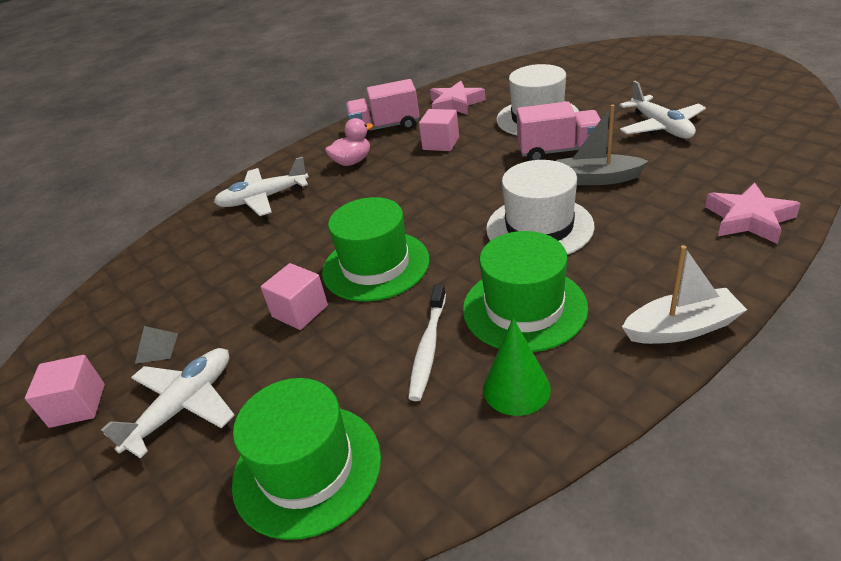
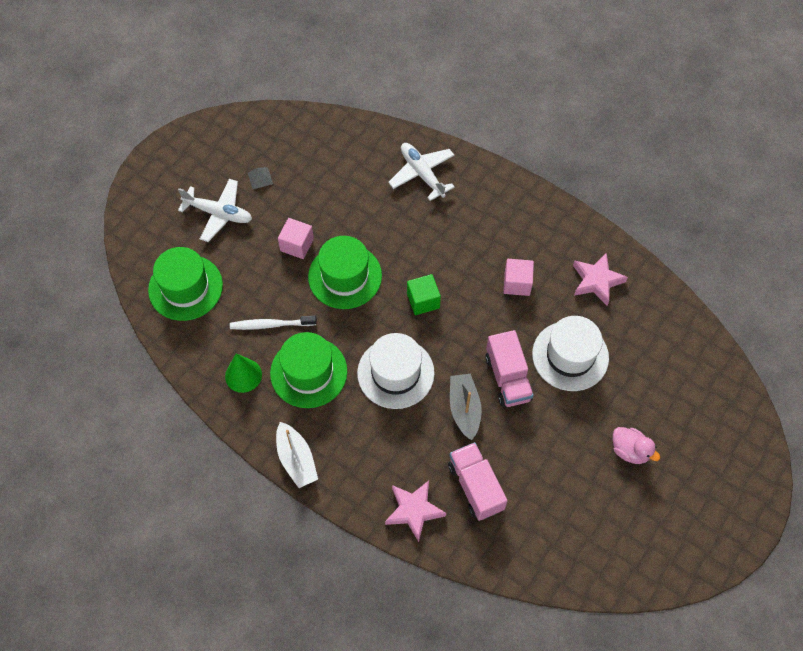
camera: 70 degrees right, 25 degrees up
(77, 405) = (215, 160): pink cube -> none
(352, 162) = (482, 221): pink duck -> pink duck (630, 450)
(385, 127) = (544, 231): pink truck -> pink truck (475, 487)
(439, 203) = (423, 301): none -> green cube
(660, 127) = (556, 458): white plane -> none

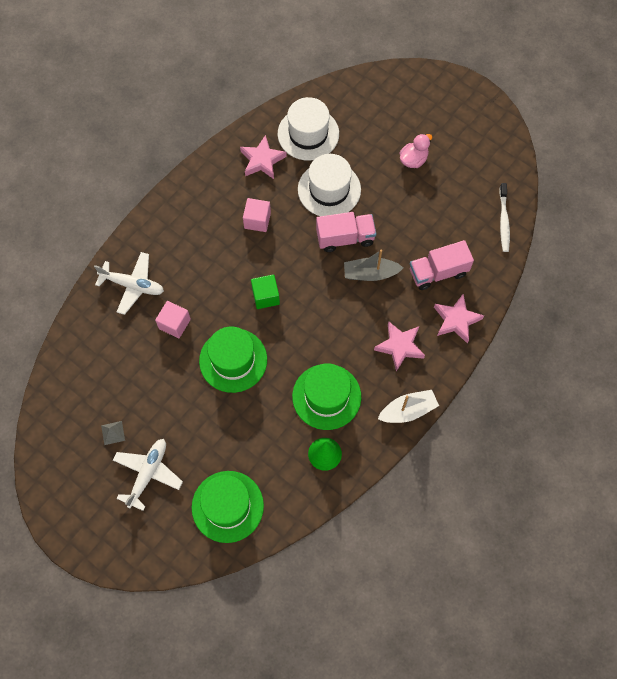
camera: 85 degrees left, 5 degrees up
(271, 325) = (276, 427): white toothbrush -> white toothbrush (503, 221)
(297, 245) = (194, 401): pink cube -> pink cube (174, 324)
(374, 447) = (400, 346): none -> pink star
(395, 373) = (333, 324): white hat -> white hat (308, 134)
(422, 174) = (133, 285): white plane -> white plane turned 135 degrees counterclockwise

